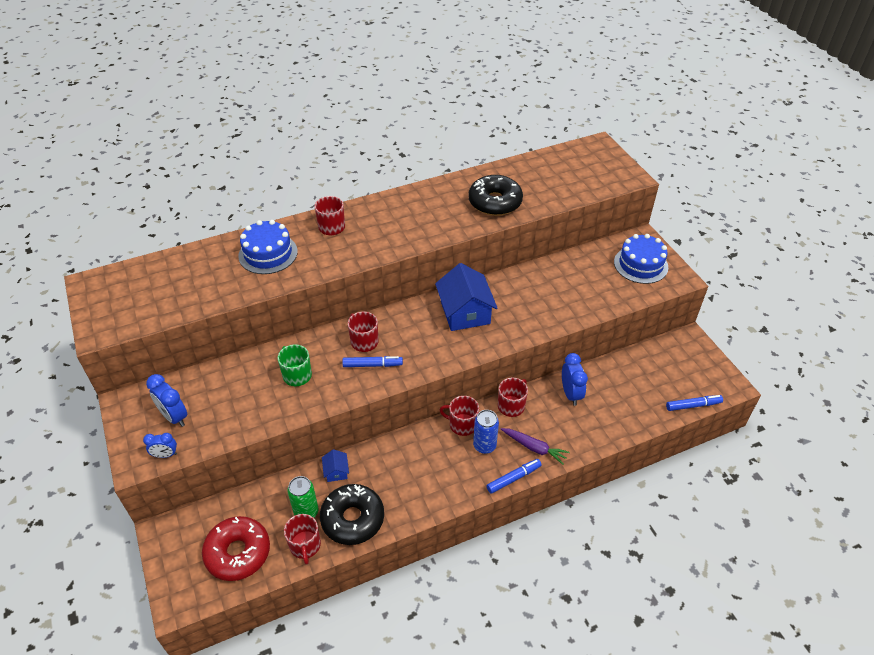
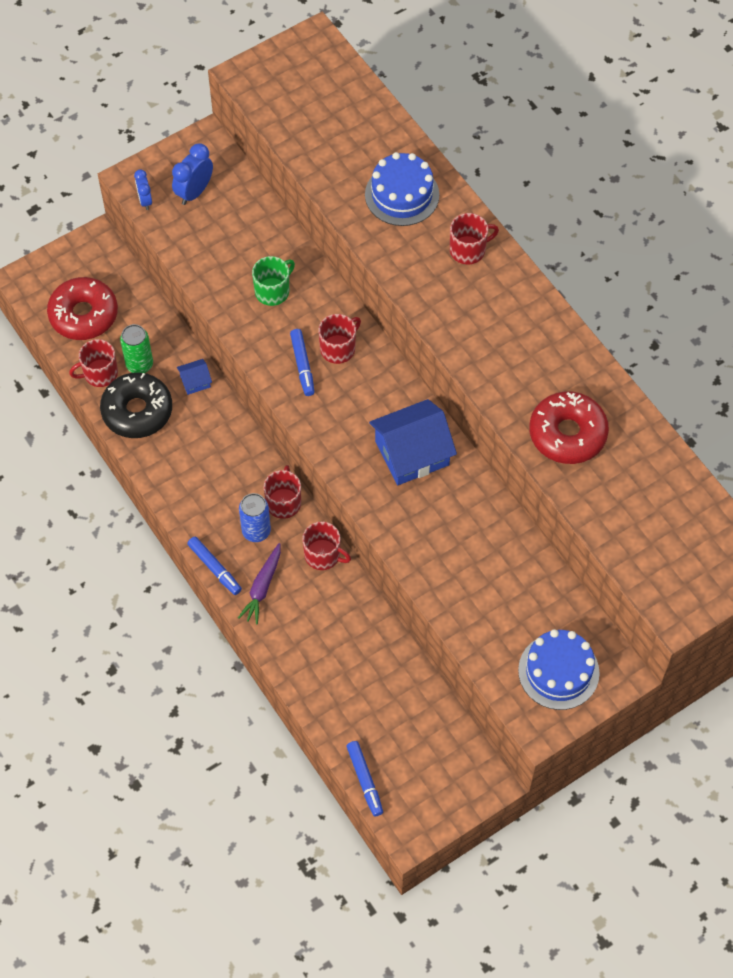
camera: 80 degrees right, 15 degrees up
(495, 202) = (567, 434): black donut -> red donut
(570, 394) = (356, 624): blue clock -> none

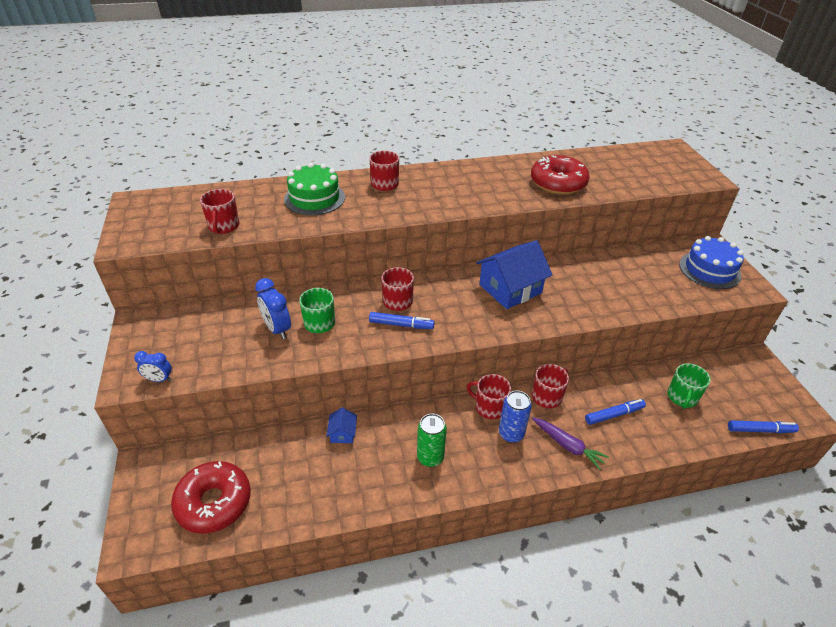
camera: 70 degrees left, 20 degrees down
(100, 373) = (289, 508): red mug -> red mug (223, 226)
(137, 411) = (348, 488): black donut -> none
(139, 364) = (299, 471): green can -> green can (430, 457)
(194, 192) = (182, 343): blue clock -> blue clock (277, 329)
(214, 568) = (539, 475): blue marker -> blue marker (614, 415)
(382, 695) = (682, 397): none -> green mug
(402, 195) = (314, 198): blue cake -> green cake
(412, 453) = (510, 289): blue house -> blue house turned 60 degrees clockwise

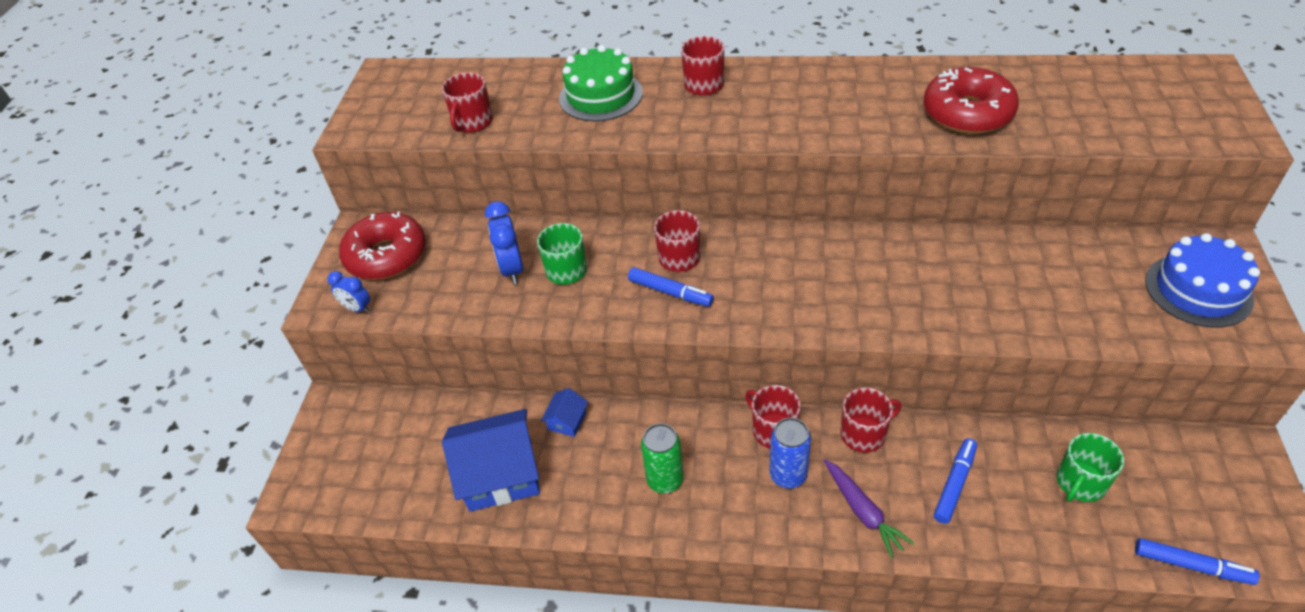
camera: 25 degrees right, 5 degrees up
(214, 502) = (391, 470): red donut -> red donut (386, 256)
(510, 289) = (847, 266): blue house -> blue house (500, 474)
(614, 415) = (954, 484): blue marker -> blue marker turned 60 degrees counterclockwise

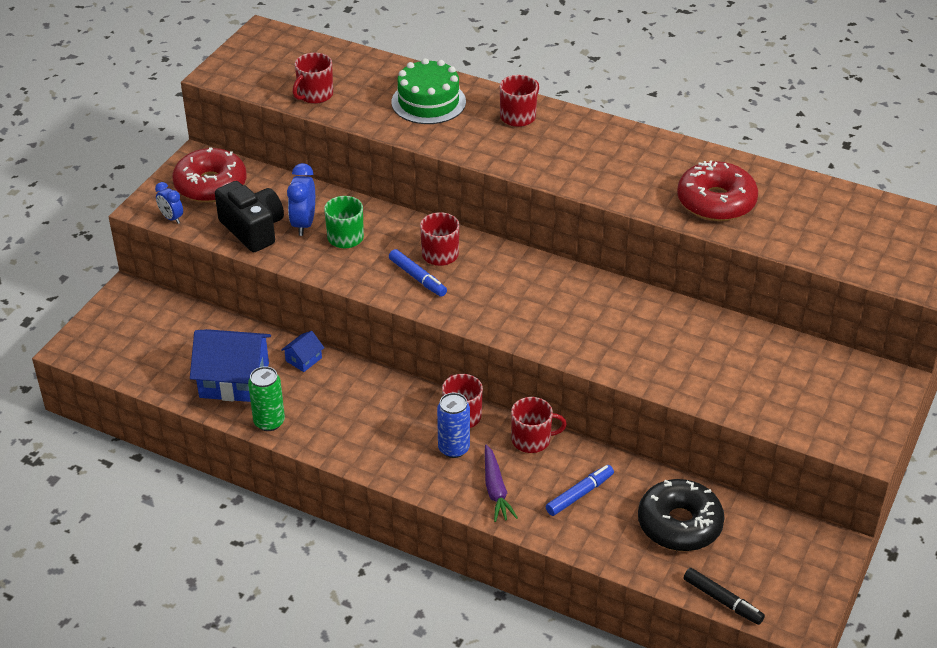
camera: 15 degrees right, 5 degrees down
(458, 293) = (253, 229): none -> black camera
(665, 480) = (357, 422): green can -> green can (269, 422)
(1080, 483) = (679, 524): green mug -> black donut
(1191, 566) = (722, 601): blue marker -> black marker
(1198, 290) = (841, 402): blue cake -> none

